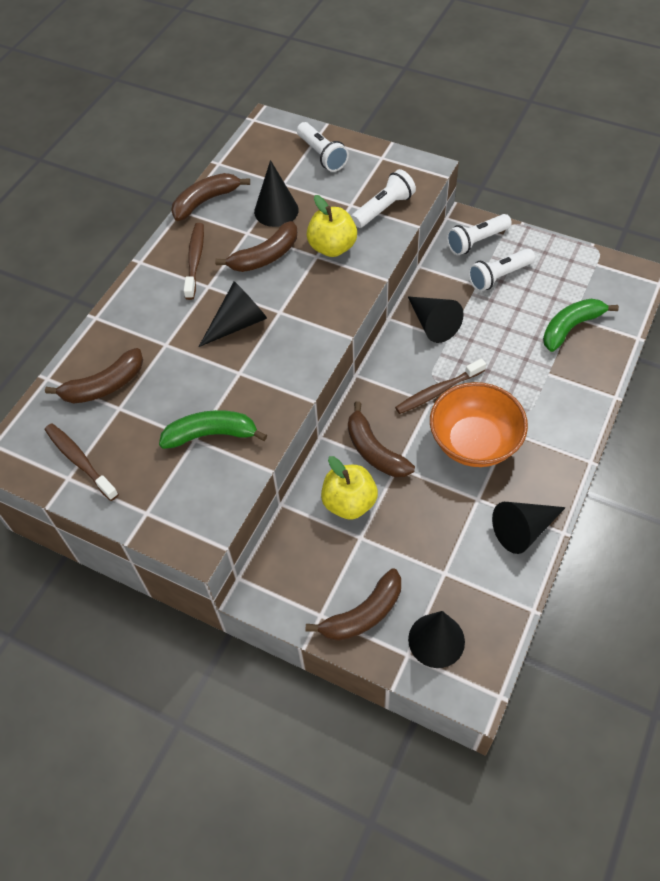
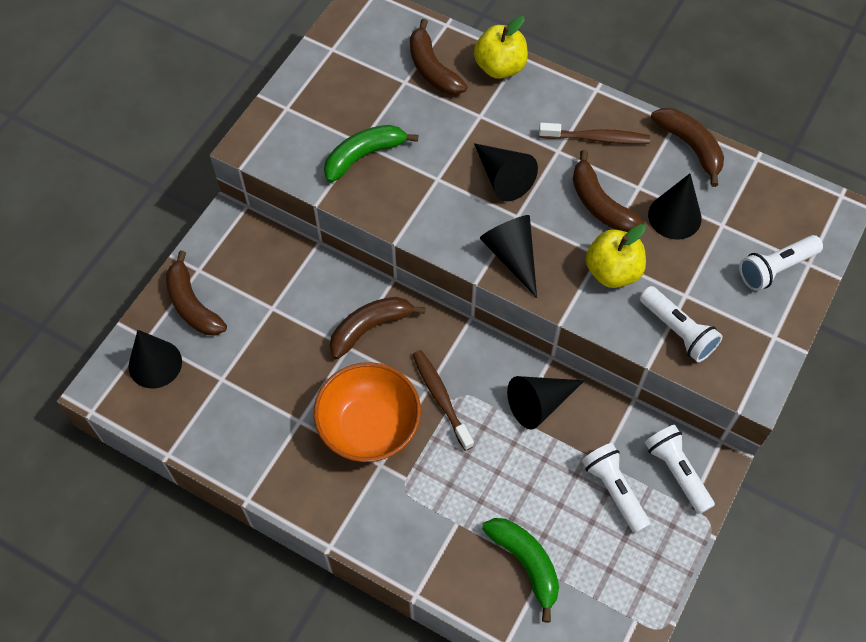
camera: 90 degrees right, 5 degrees up
(79, 460) = (349, 56): brown toothbrush -> none
(211, 434) = (364, 156): green banana -> green banana turned 120 degrees counterclockwise
(349, 503) = (311, 300): yellow apple -> yellow apple (500, 67)
(523, 530) = (256, 460): black cone -> black cone (512, 256)

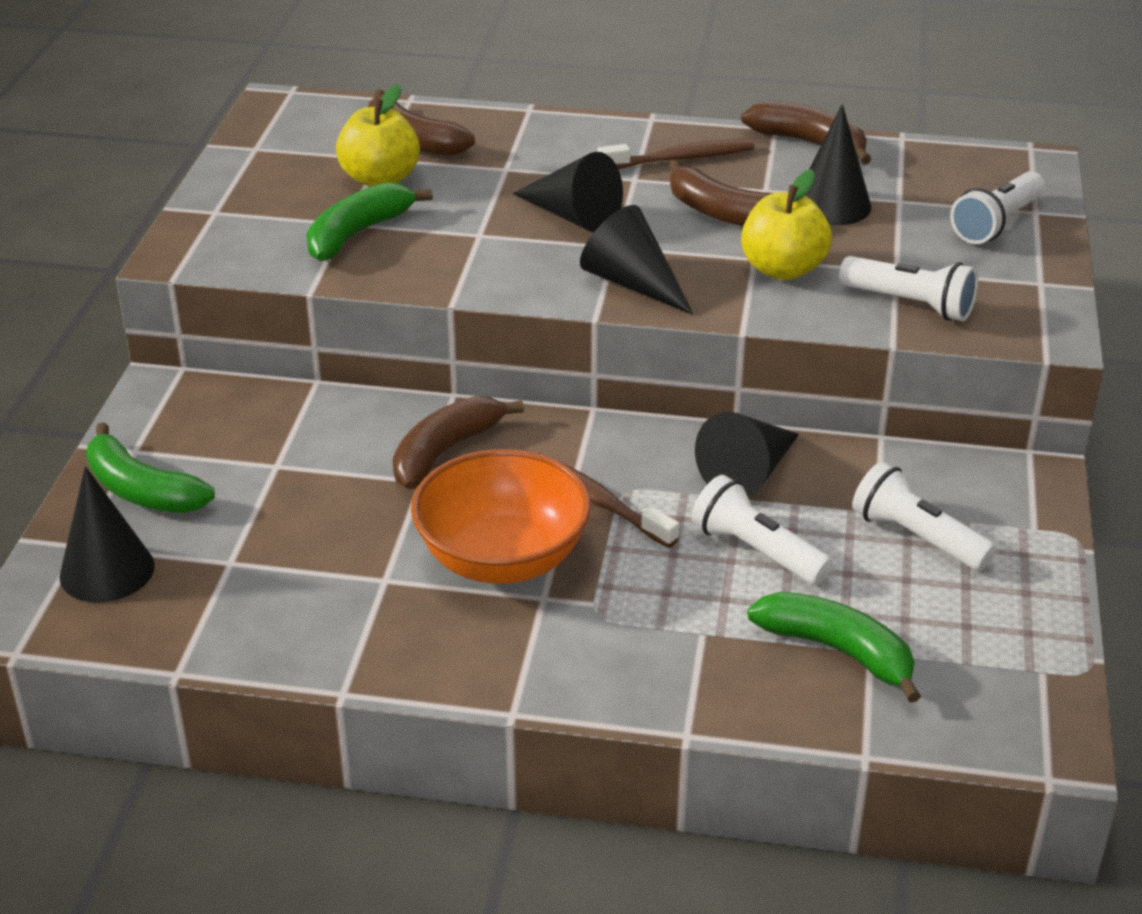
camera: 20 degrees left, 25 degrees down
(192, 304) = (142, 490): brown banana -> green banana
(500, 67) = (507, 123): yellow apple -> yellow apple (380, 179)
(676, 471) = (991, 496): white flashlight -> white flashlight (756, 551)

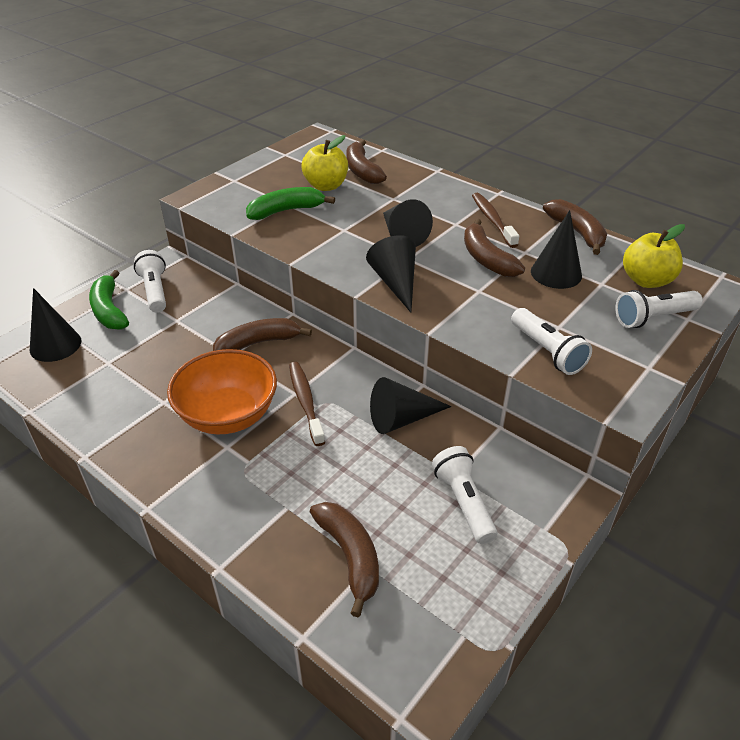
camera: 30 degrees right, 5 degrees up
(680, 159) = (492, 220): brown toothbrush -> brown toothbrush turned 120 degrees counterclockwise
(756, 551) = (362, 469): white flashlight -> white flashlight (155, 291)
(783, 269) = (489, 303): yellow apple -> yellow apple (646, 280)
(838, 651) = (350, 556): green banana -> brown banana

